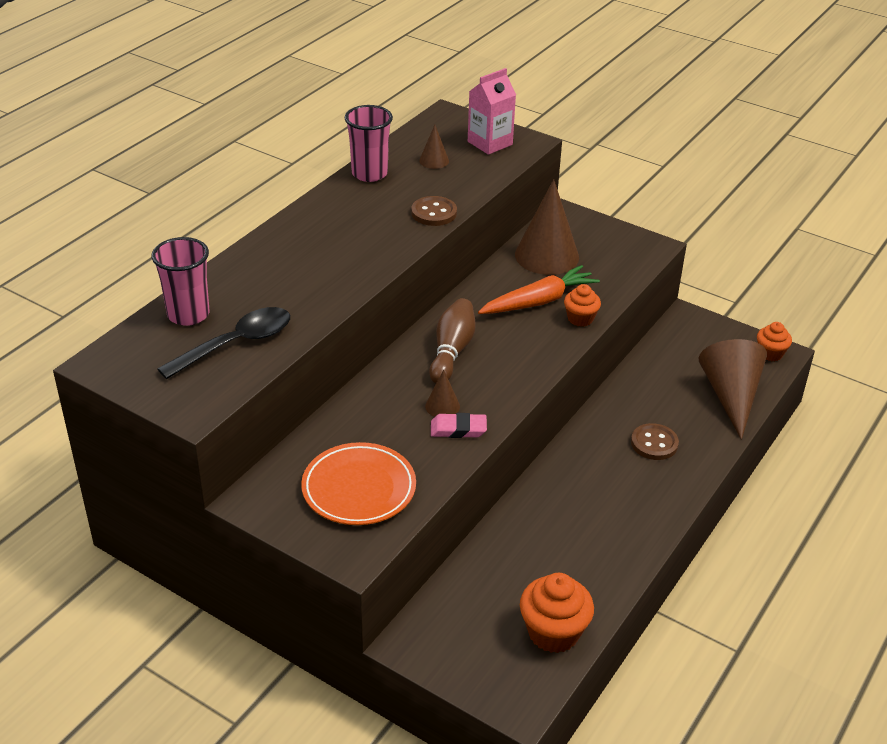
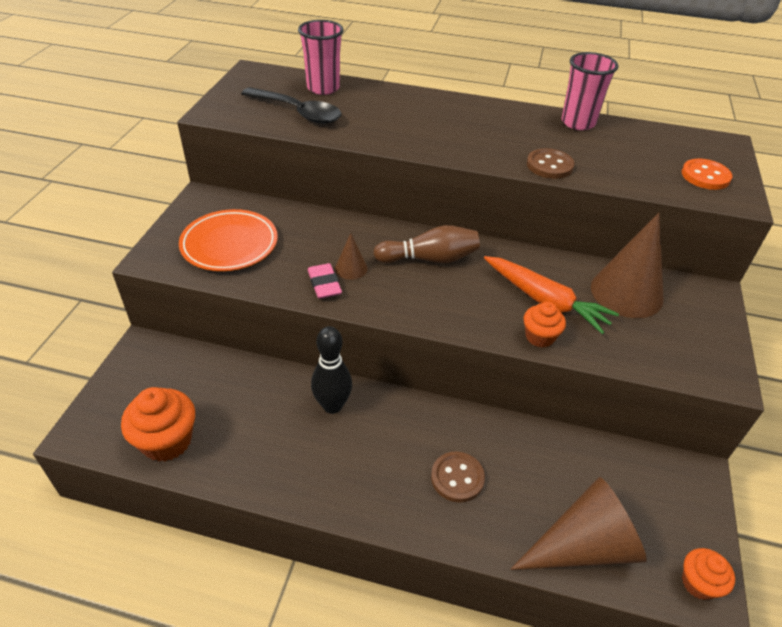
camera: 70 degrees right, 5 degrees up
(434, 161) = (636, 150): brown cone -> none
(490, 143) = (705, 176): pink carton -> orange button
(550, 502) = (332, 405): none -> black bowling pin

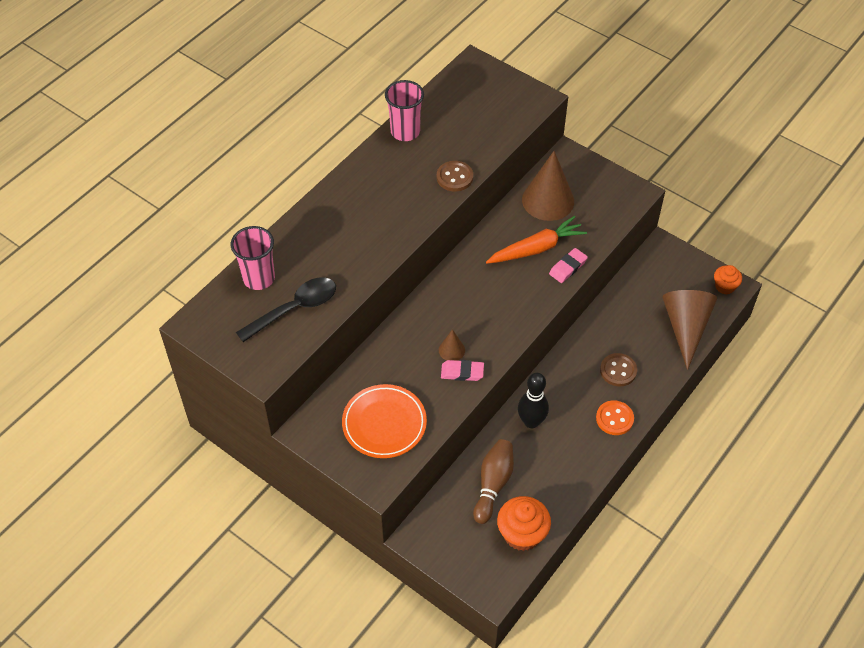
camera: 65 degrees left, 10 degrees up
(430, 259) = (463, 297): brown bowling pin -> brown bowling pin (493, 484)
(540, 337) = (568, 267): orange cupcake -> pink eraser
(705, 176) = (507, 99): orange button -> orange button (614, 419)

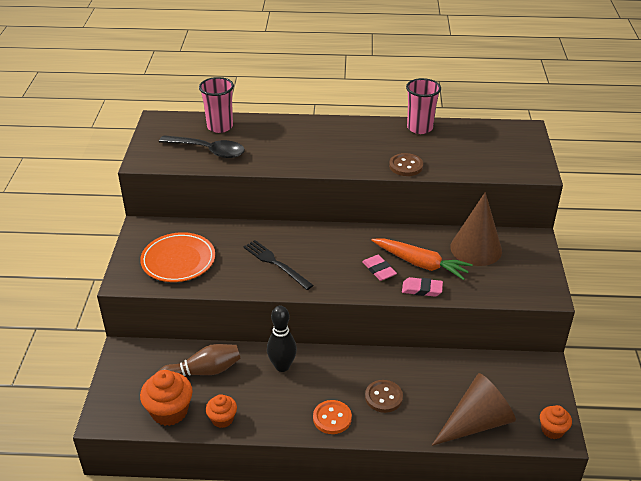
camera: 55 degrees right, 15 degrees down
(451, 350) = (276, 263): brown cone -> black fork
(462, 372) = (260, 278): pink eraser -> pink eraser (379, 270)
(559, 498) = (222, 419): none -> orange cupcake

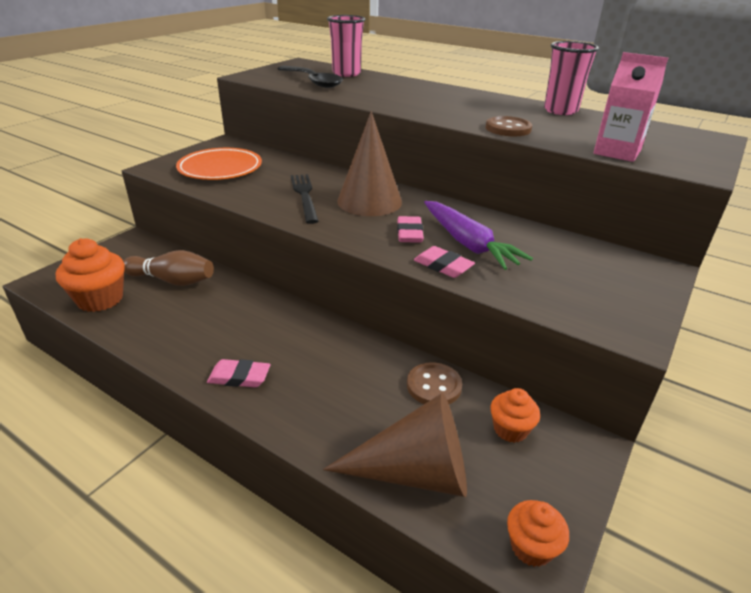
camera: 30 degrees right, 5 degrees down
(222, 419) = (134, 326): orange cupcake -> orange cupcake (510, 429)
(282, 366) = (248, 306): black bowling pin -> none
(332, 418) = (239, 377): orange button -> pink eraser
(383, 397) = (322, 383): brown button -> brown button (434, 386)
(420, 264) = (468, 243): orange carrot -> purple carrot
(476, 248) = (559, 252): brown cone -> brown cone (369, 201)
(486, 169) = (617, 152): none -> pink carton

